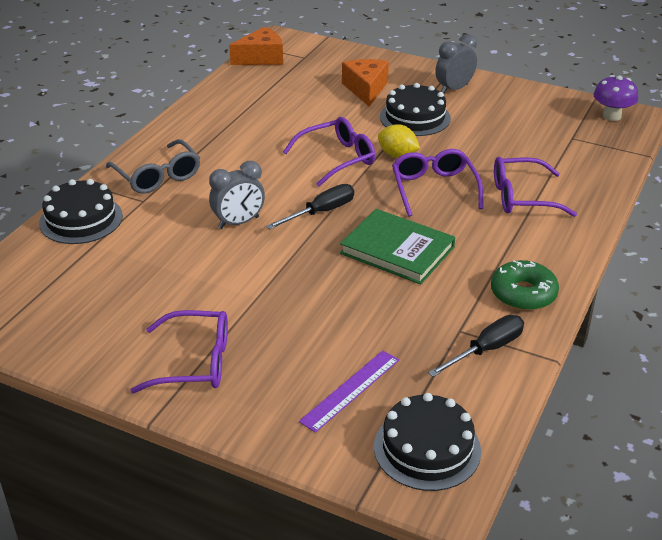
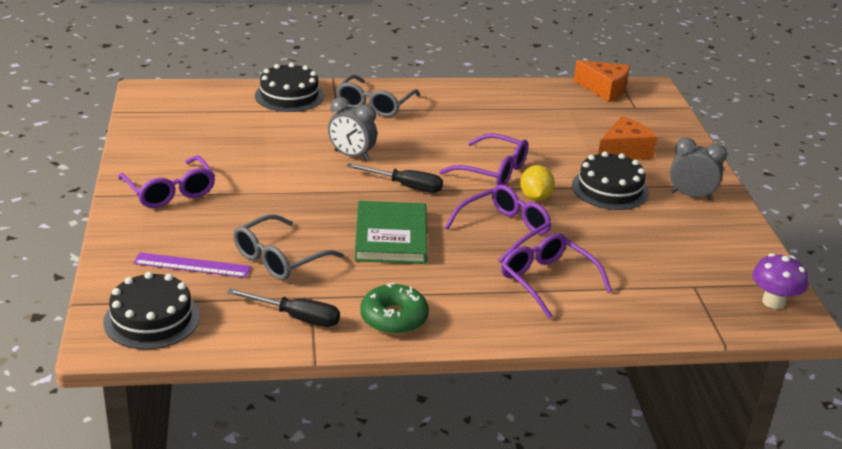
camera: 55 degrees right, 5 degrees down
(382, 327) = (280, 258): none -> grey glasses

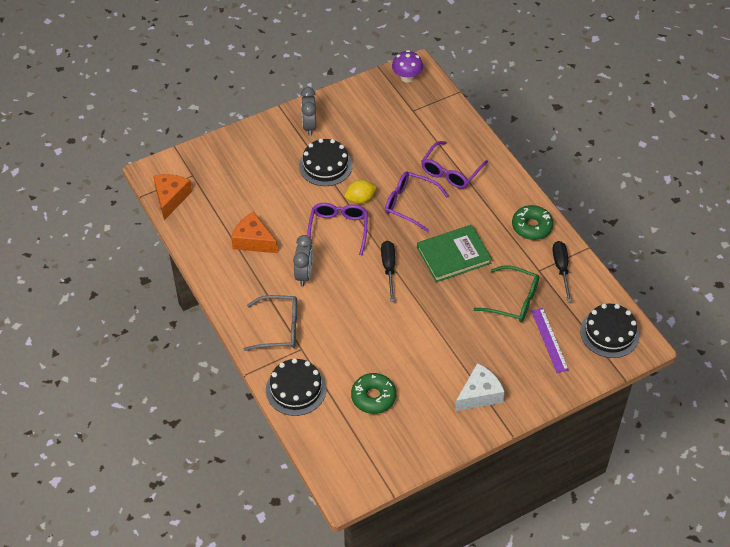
camera: 110 degrees left, 20 degrees up
(170, 191) = (479, 394): purple glasses -> white cheese
(236, 131) = (373, 397): none -> green donut
(280, 258) = (512, 300): grey glasses -> green glasses
(351, 156) = (366, 312): grey clock -> grey clock (304, 274)
(624, 151) = (268, 168): orange cheese -> orange cheese (253, 241)

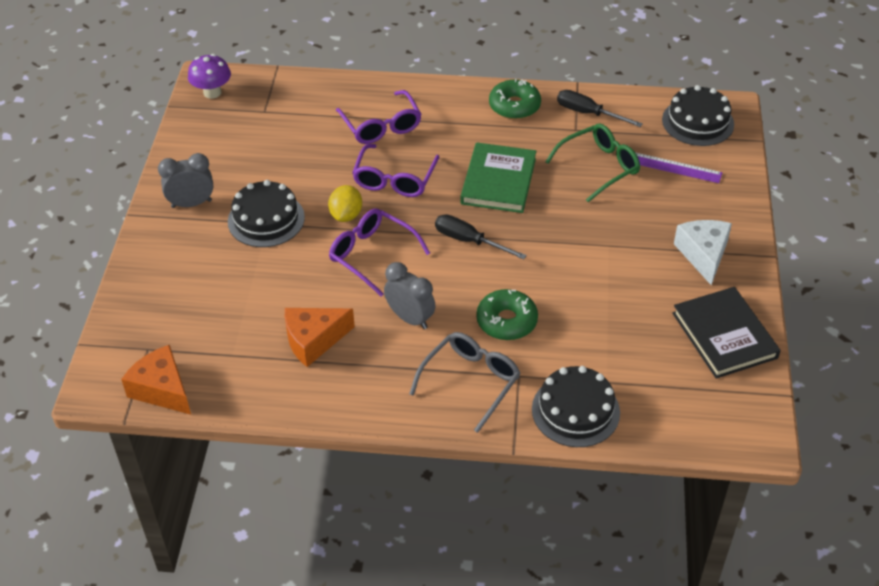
camera: 55 degrees left, 5 degrees down
(309, 126) = (191, 204): grey clock -> grey clock turned 135 degrees clockwise
(373, 397) = (641, 344): green donut -> green donut (506, 321)
(410, 204) = (395, 179): purple glasses -> purple glasses turned 45 degrees counterclockwise
(416, 437) = (724, 335): none -> black book

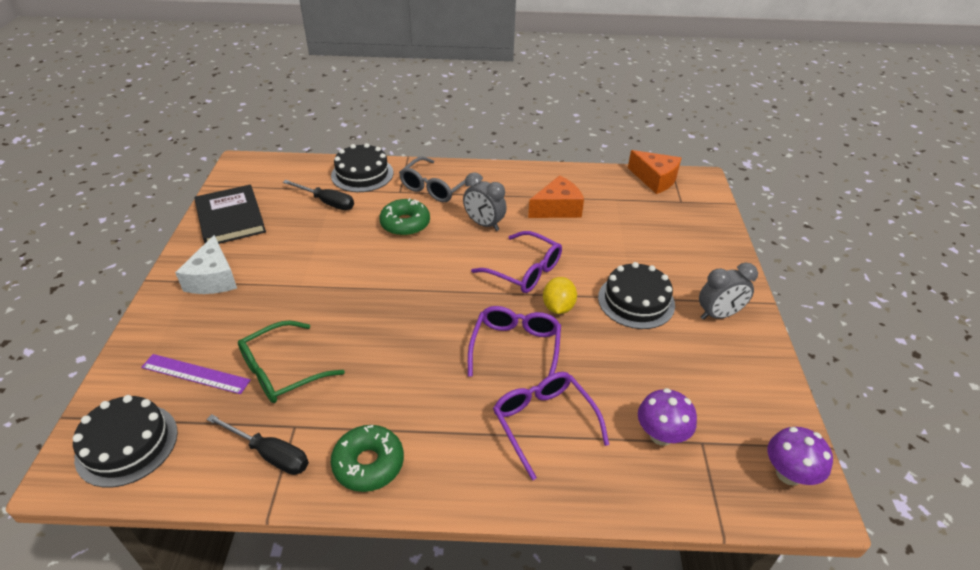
camera: 175 degrees right, 5 degrees down
(293, 116) = (661, 435): none -> purple mushroom
(469, 241) = (434, 285): black screwdriver -> black screwdriver (327, 202)
(498, 181) = (400, 350): green book -> none

